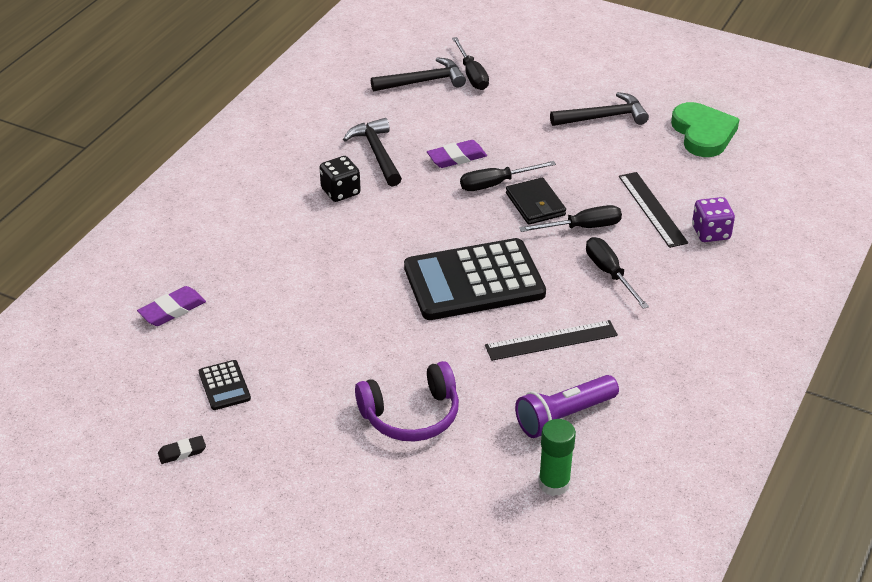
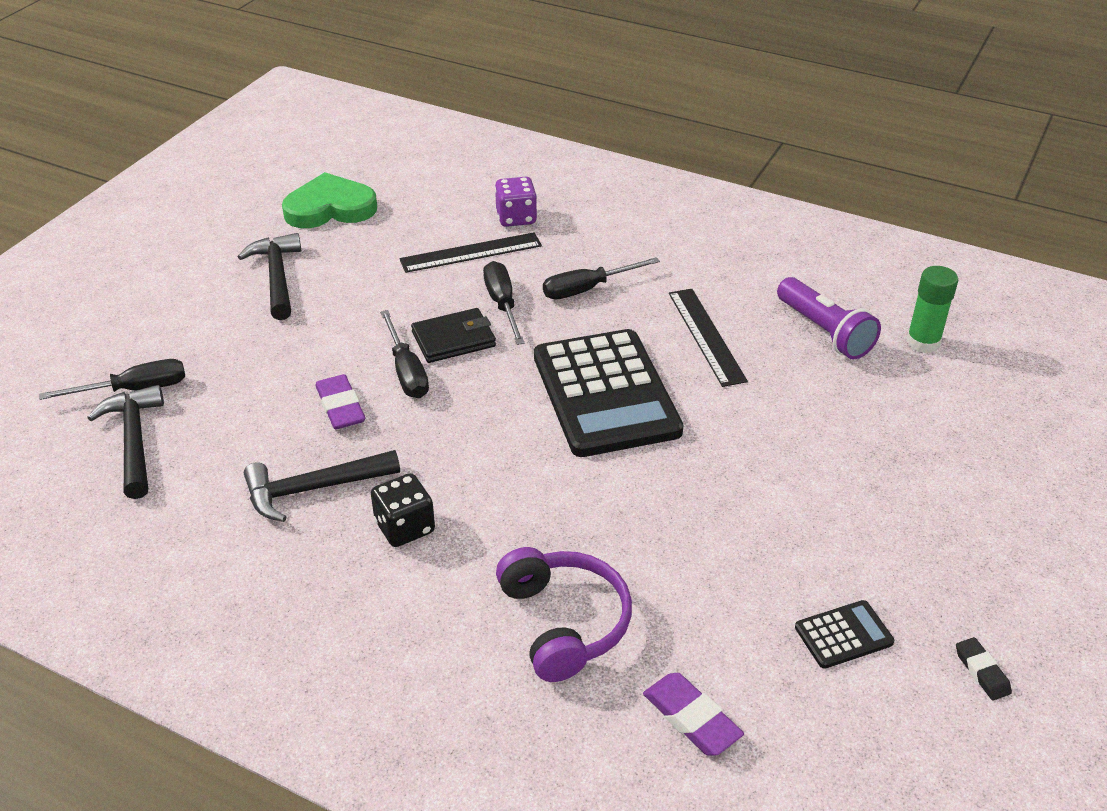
camera: 90 degrees left, 0 degrees up
(411, 415) = (853, 447): purple headphones -> purple headphones (564, 622)

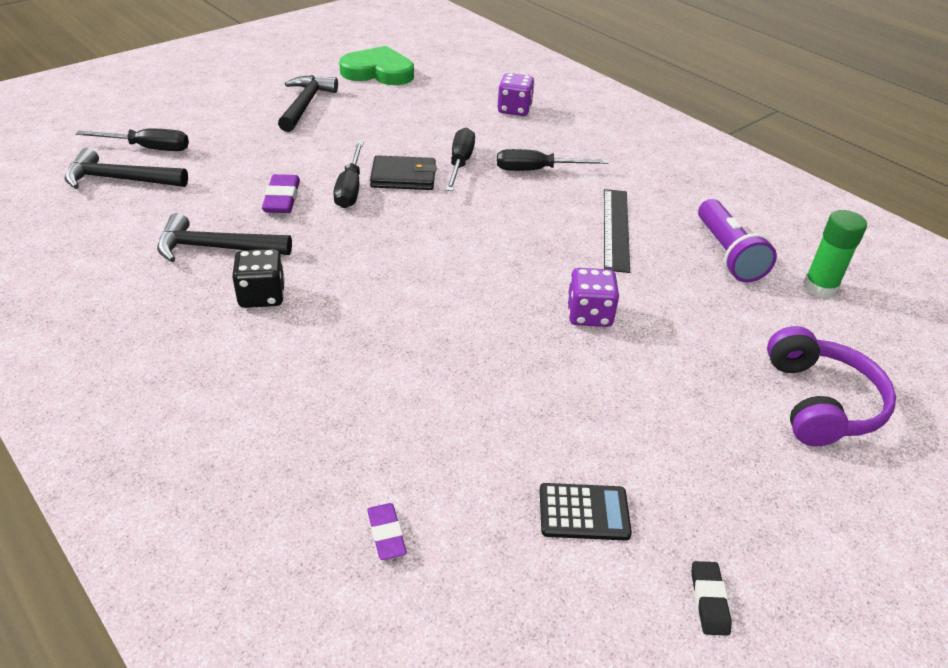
camera: 20 degrees right, 0 degrees up
(134, 440) = (119, 180): black hammer -> black hammer turned 90 degrees counterclockwise
(471, 252) = (461, 123): black ruler -> none
(564, 622) = (333, 411): purple headphones -> purple headphones (820, 402)
(605, 394) = (498, 247): black calculator -> none
(691, 718) = (386, 534): purple eraser -> purple eraser, size x0.64
(736, 440) = (589, 315): none -> purple dice

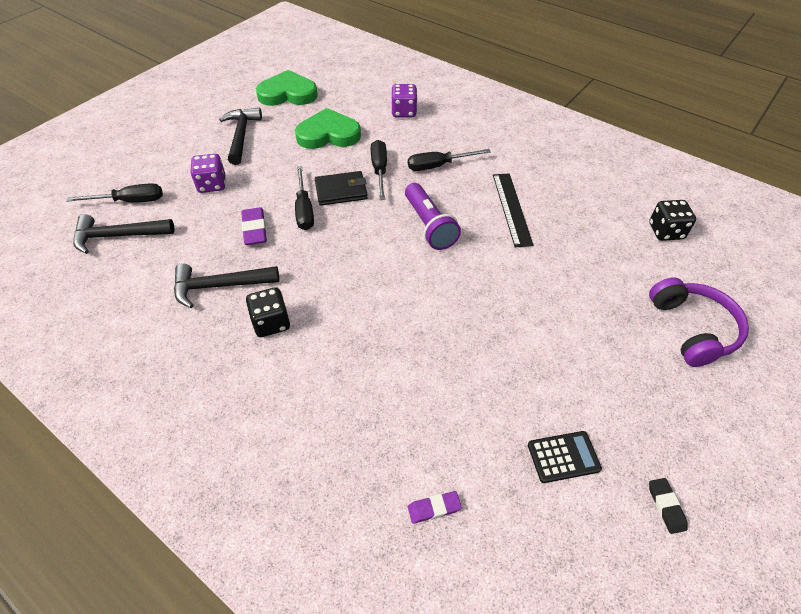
camera: 10 degrees left, 10 degrees up
(386, 534) = (434, 508): purple eraser -> purple eraser turned 75 degrees counterclockwise
(411, 118) = (328, 134): none -> green heart
(589, 315) = (516, 289): purple dice -> purple dice (212, 184)
(727, 254) = (596, 215): purple flashlight -> purple flashlight (429, 226)
(820, 287) = (666, 231): green glue stick -> black dice

